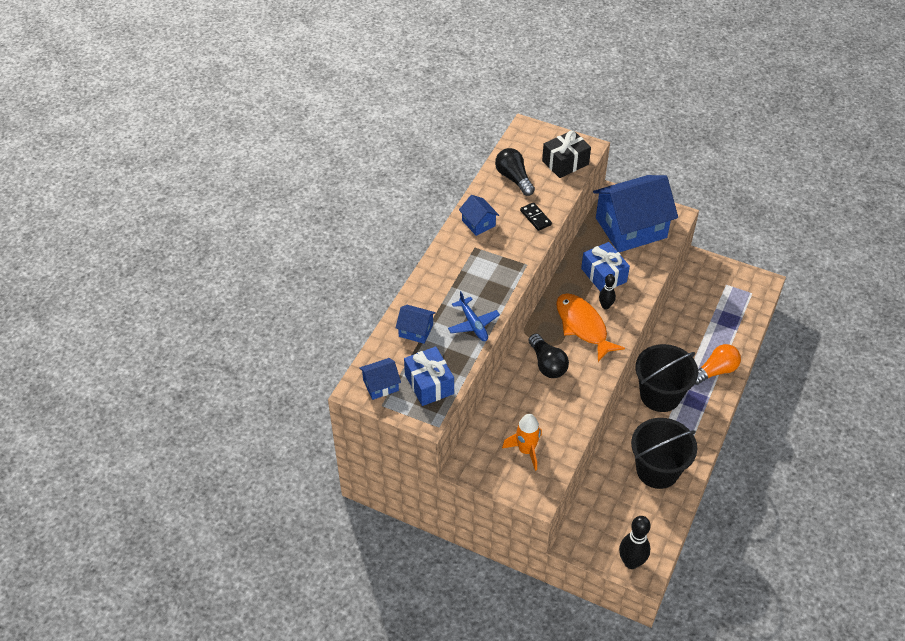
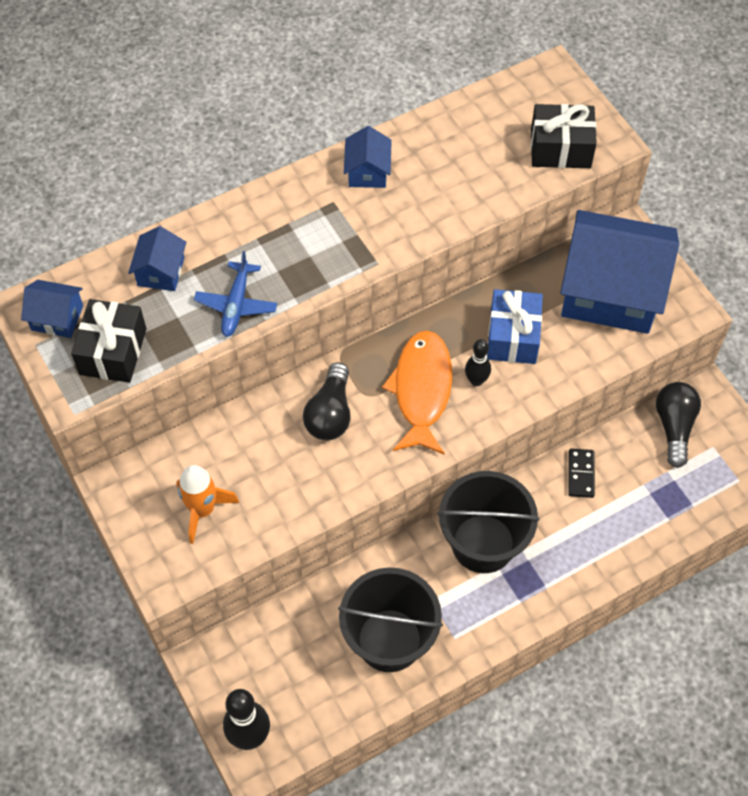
camera: 35 degrees right, 10 degrees up
(416, 330) = (161, 272): blue house -> blue house turned 45 degrees clockwise
(429, 384) = (113, 351): blue gift -> black gift
(514, 178) = (470, 134): black light bulb -> black light bulb (674, 427)
(535, 217) = (448, 205): black domino -> black domino (581, 474)
(715, 371) = (587, 558): orange light bulb -> none

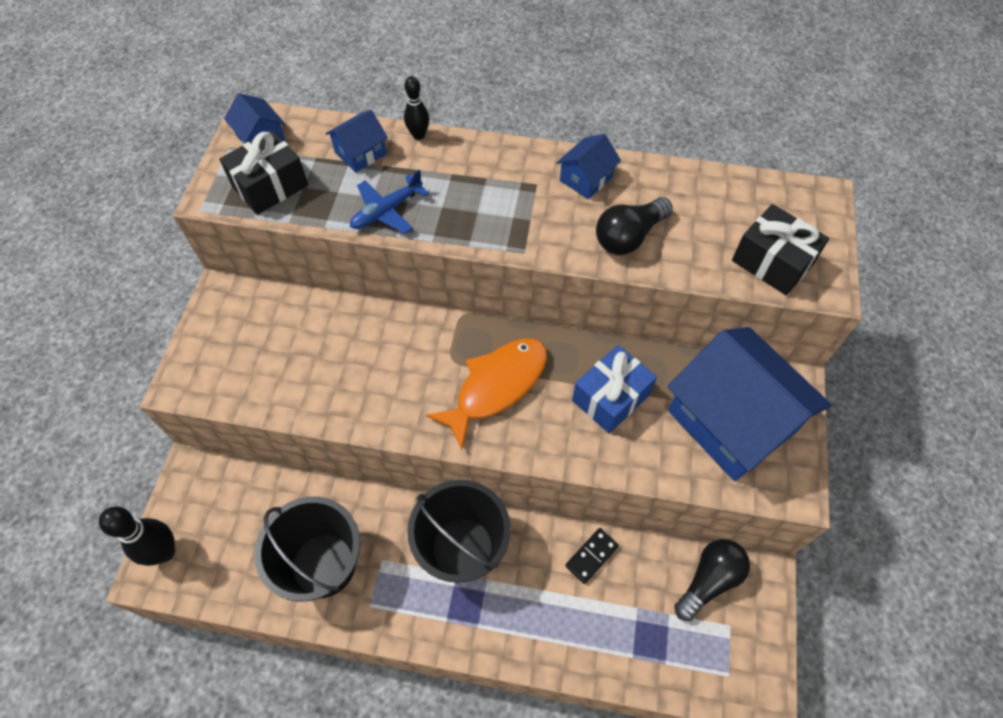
camera: 40 degrees right, 0 degrees up
(203, 510) = (255, 355): orange rocket -> none
(330, 413) = (412, 353): black light bulb -> black light bulb (629, 236)
(476, 380) = (547, 411): black bowling pin -> black bowling pin (418, 135)

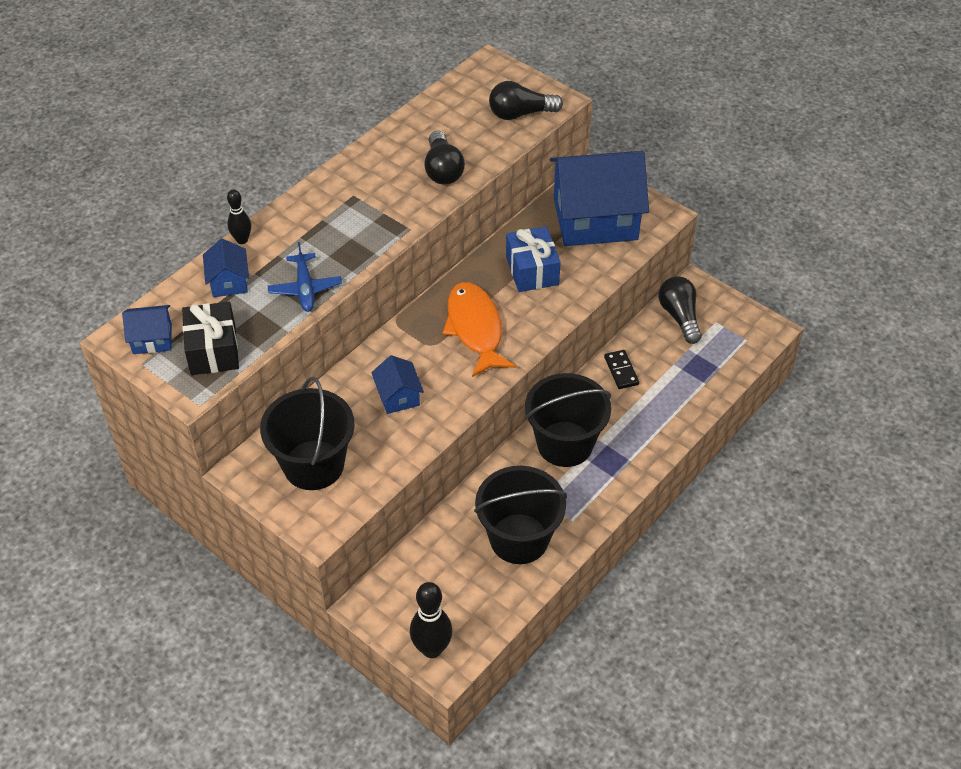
camera: 60 degrees left, 10 degrees down
(253, 341) = (313, 465): none -> black bucket
(586, 179) = (372, 167): blue house -> blue house (398, 396)
(772, 262) = (520, 114): black gift -> black light bulb

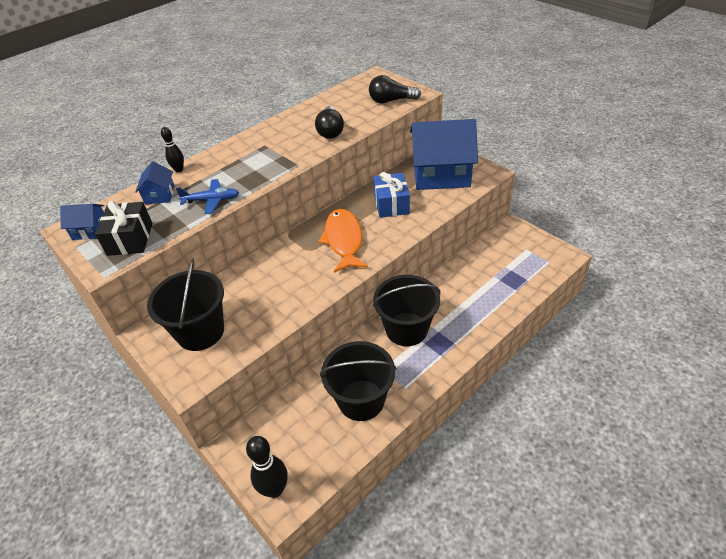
camera: 10 degrees right, 5 degrees down
(305, 288) = (212, 200): blue plane -> blue plane turned 90 degrees counterclockwise
(398, 396) = (277, 284): blue house -> none
(621, 371) = (454, 279): black domino -> none
(679, 316) = (499, 245): black light bulb -> none

